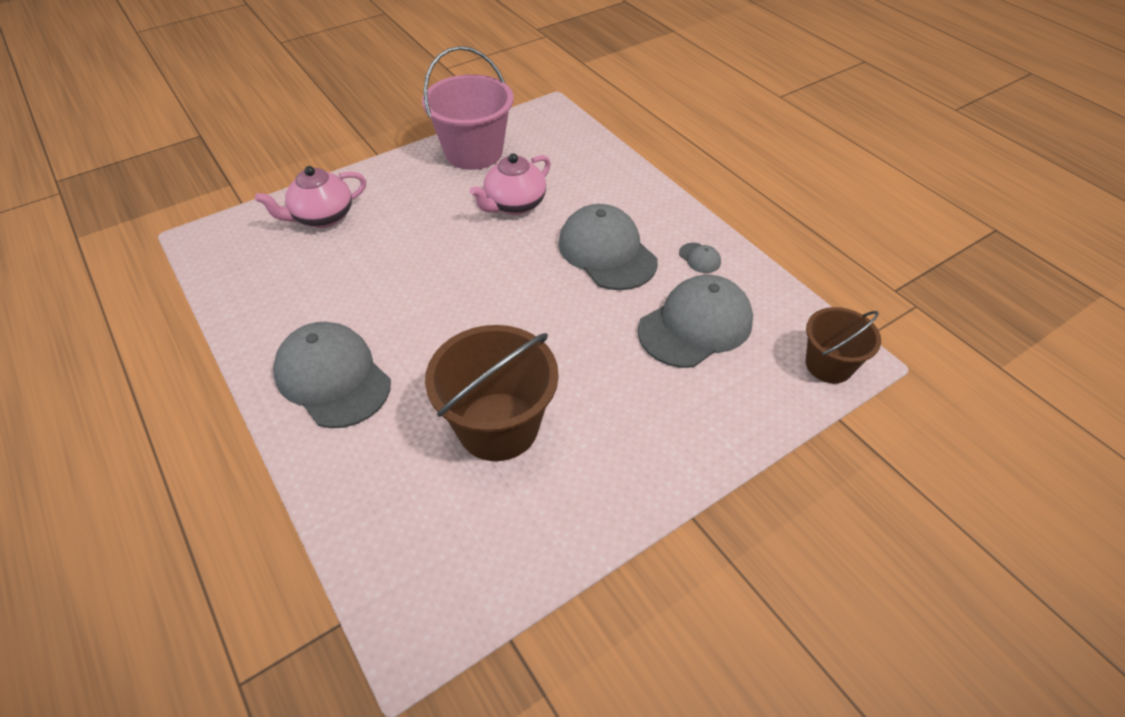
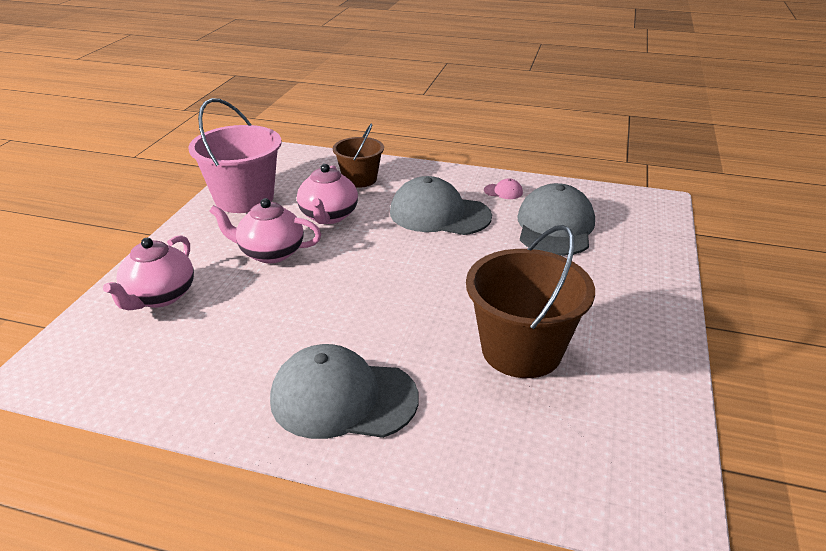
camera: 40 degrees left, 15 degrees down
(431, 218) = (270, 253): none -> pink teapot
(699, 258) = (503, 191): grey cap -> pink cap
(828, 365) = (652, 210): brown bucket -> brown bucket (360, 179)

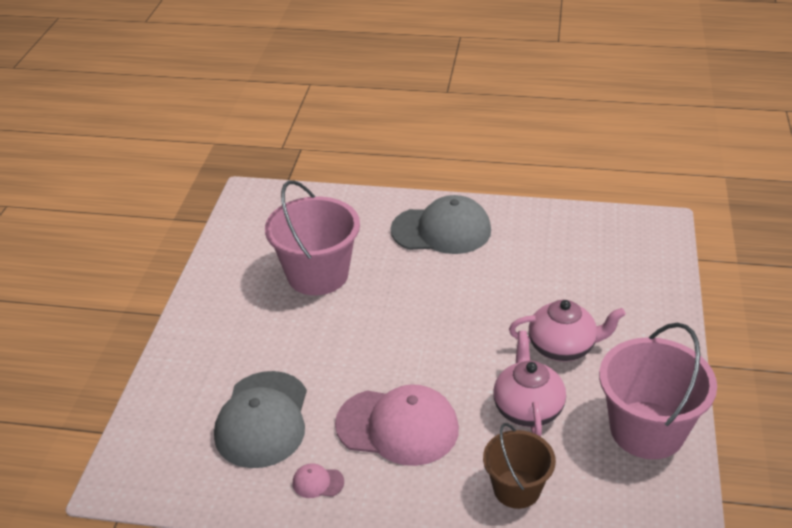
camera: 175 degrees right, 5 degrees up
(159, 296) = (630, 289): pink teapot -> none
(439, 214) = (397, 427): grey cap -> pink cap
(521, 350) = (318, 274): brown bucket -> pink bucket

